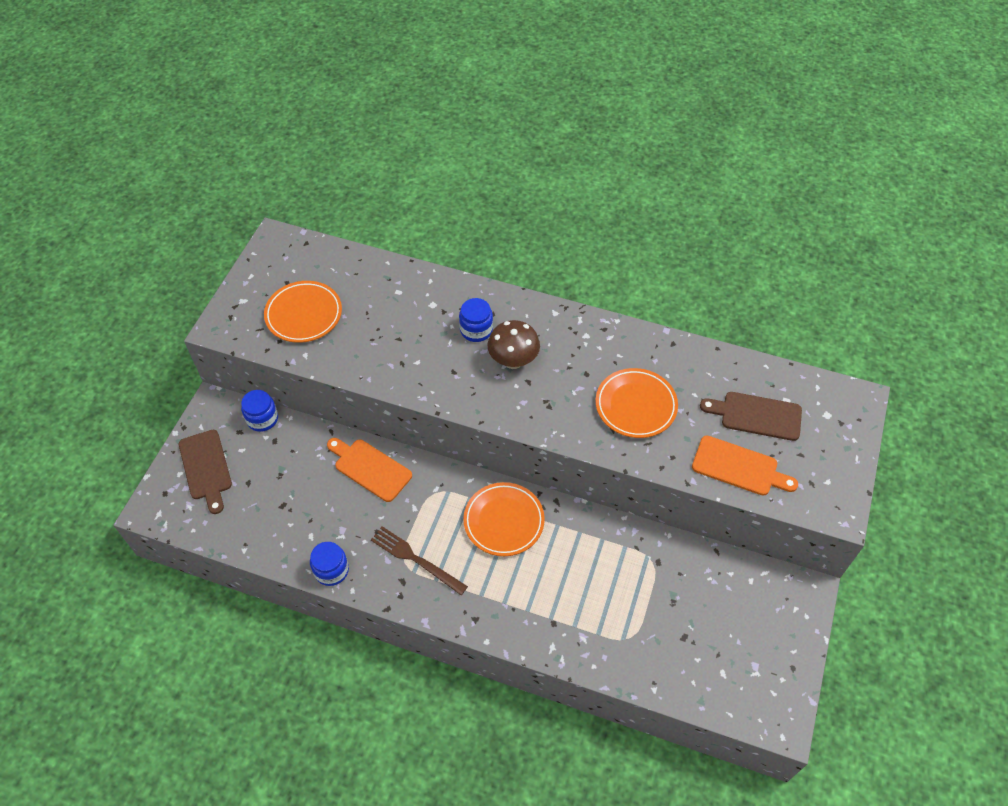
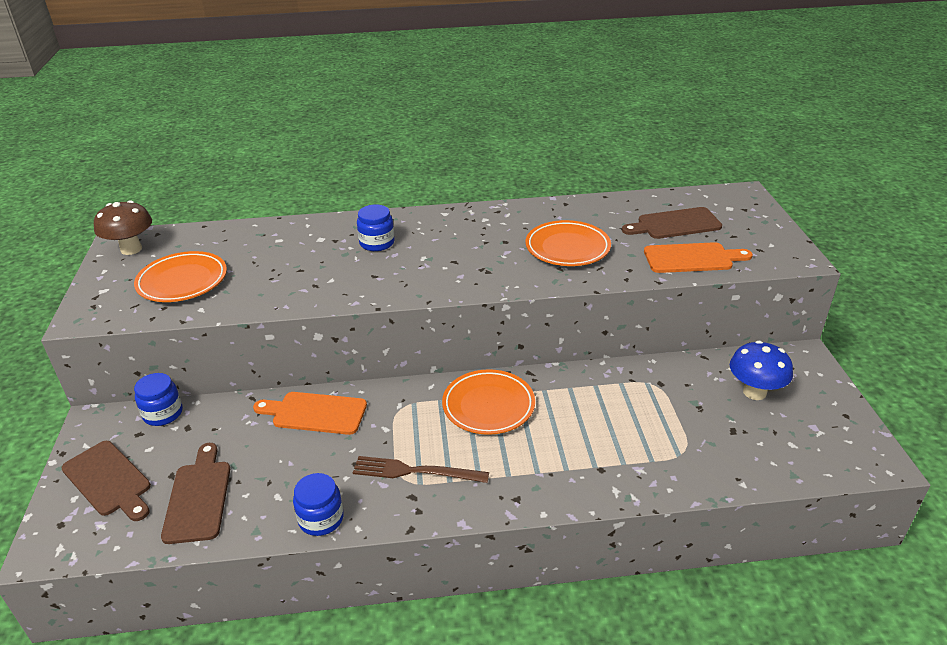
camera: 25 degrees left, 20 degrees down
(259, 511) = (198, 497): none -> brown cutting board
(513, 361) = (429, 252): brown mushroom -> brown mushroom (131, 249)
(732, 608) = (754, 392): none -> blue mushroom

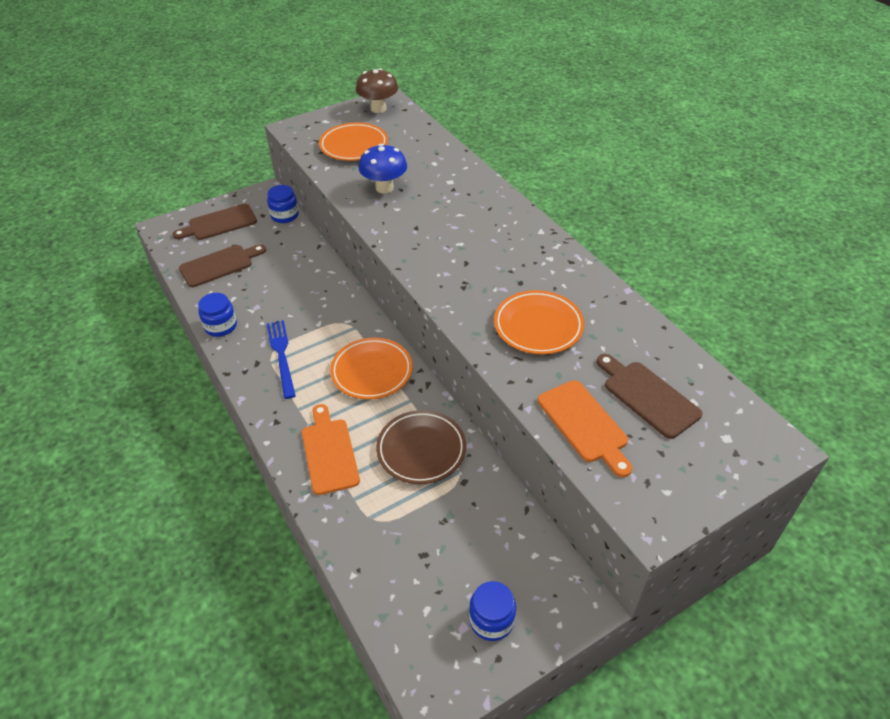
camera: 65 degrees right, 10 degrees up
(108, 480) = (219, 223): brown cutting board -> brown cutting board turned 45 degrees clockwise
(315, 413) = (318, 282): orange cutting board -> orange cutting board (329, 452)
(377, 243) = (464, 211): blue jar -> blue jar (491, 620)
(416, 471) = (282, 356): brown fork -> blue fork
(611, 399) = (421, 450): none -> brown plate
(754, 392) = (492, 564): blue mushroom -> blue mushroom (384, 188)

